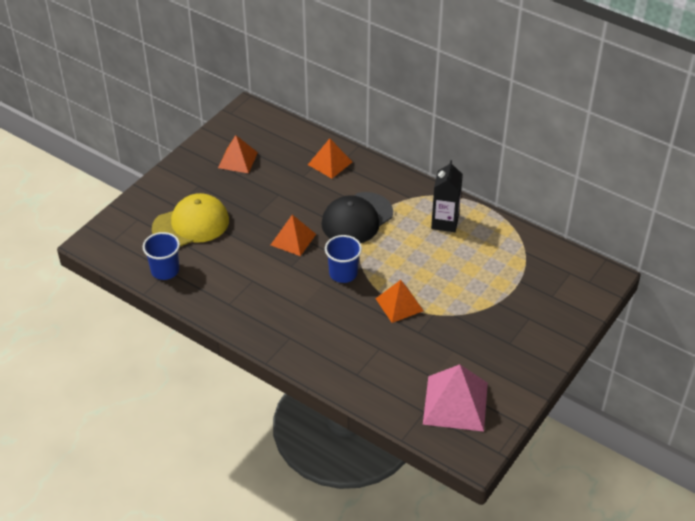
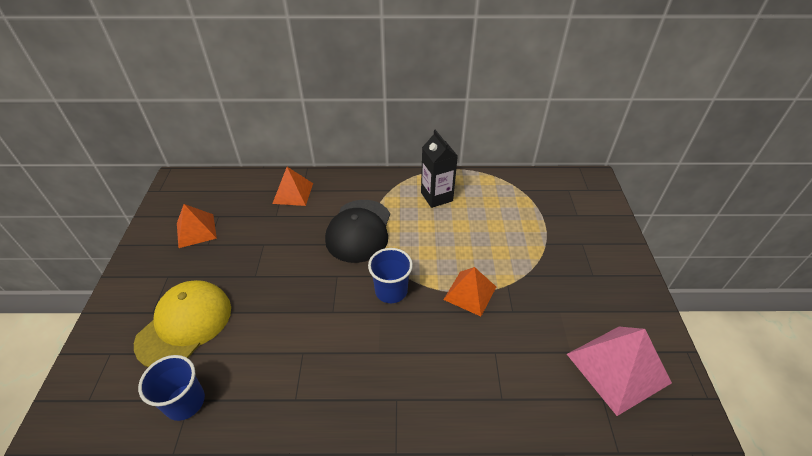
camera: 35 degrees left, 0 degrees up
(293, 239) = (313, 282): orange pyramid -> none

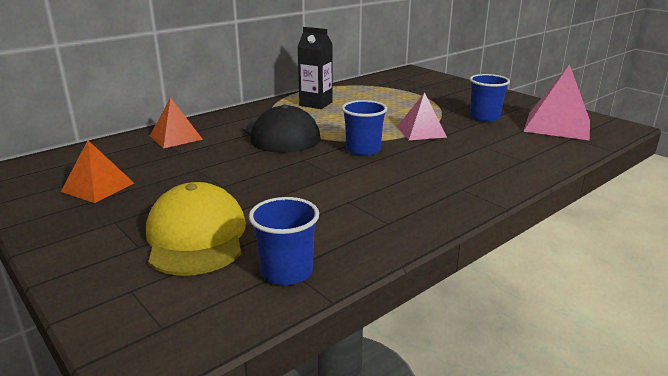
camera: 40 degrees left, 20 degrees down
(470, 293) = (421, 131): orange pyramid -> pink pyramid
(560, 305) = (484, 117): none -> blue cup

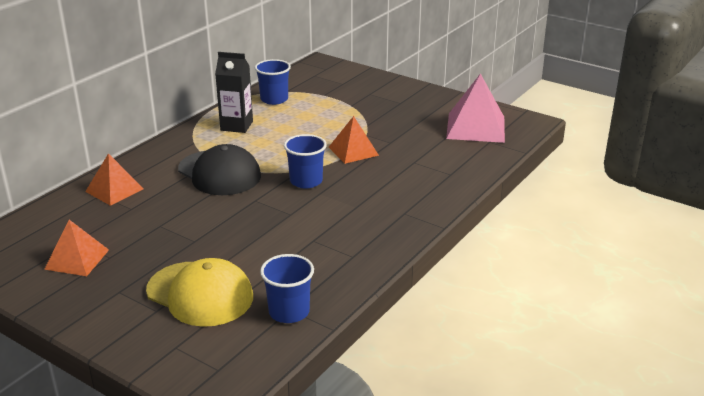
camera: 15 degrees left, 5 degrees up
(196, 236) = (200, 294): yellow cap -> yellow cap turned 150 degrees clockwise
(421, 131) = (353, 151): pink pyramid -> orange pyramid
(484, 117) = (408, 124): blue cup -> blue cup (274, 99)

